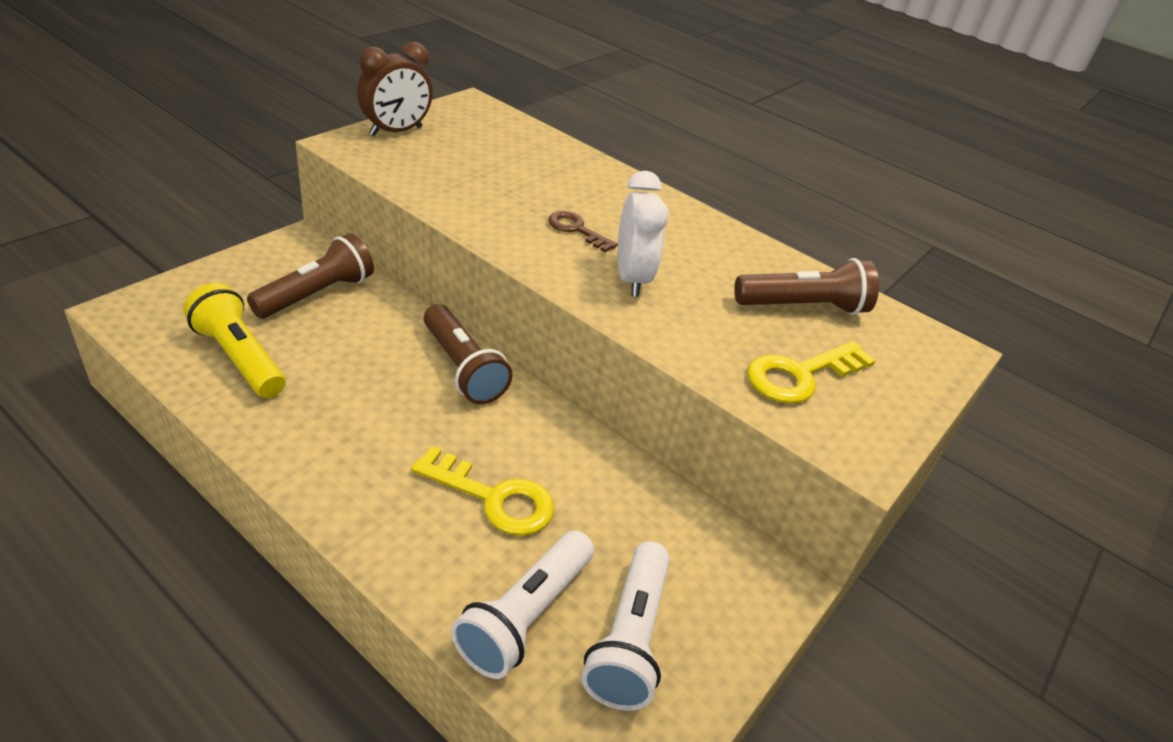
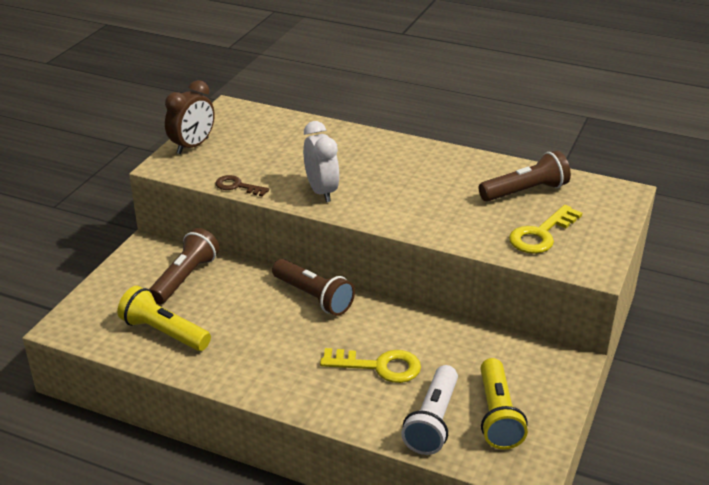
camera: 10 degrees left, 5 degrees down
(576, 230) = (358, 182): brown key -> brown key (237, 186)
(628, 639) = (497, 415): white flashlight -> yellow flashlight
(631, 278) = (410, 204): white clock -> white clock (321, 191)

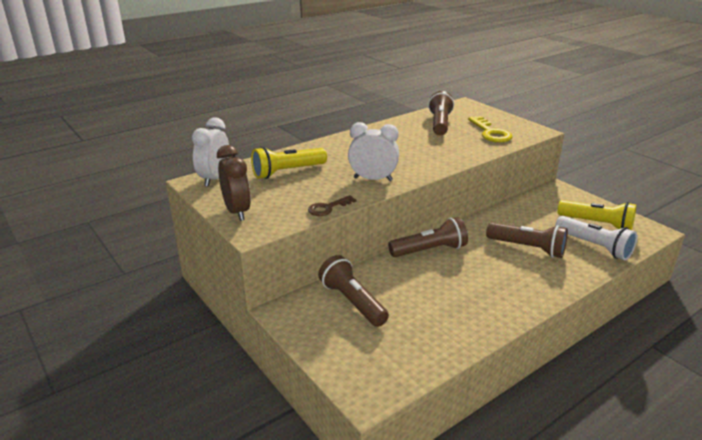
camera: 60 degrees left, 5 degrees down
(164, 332) = (423, 333): yellow flashlight -> yellow flashlight (287, 172)
(244, 113) = (214, 178): none -> white clock
(379, 366) = (527, 248): yellow key -> brown flashlight

